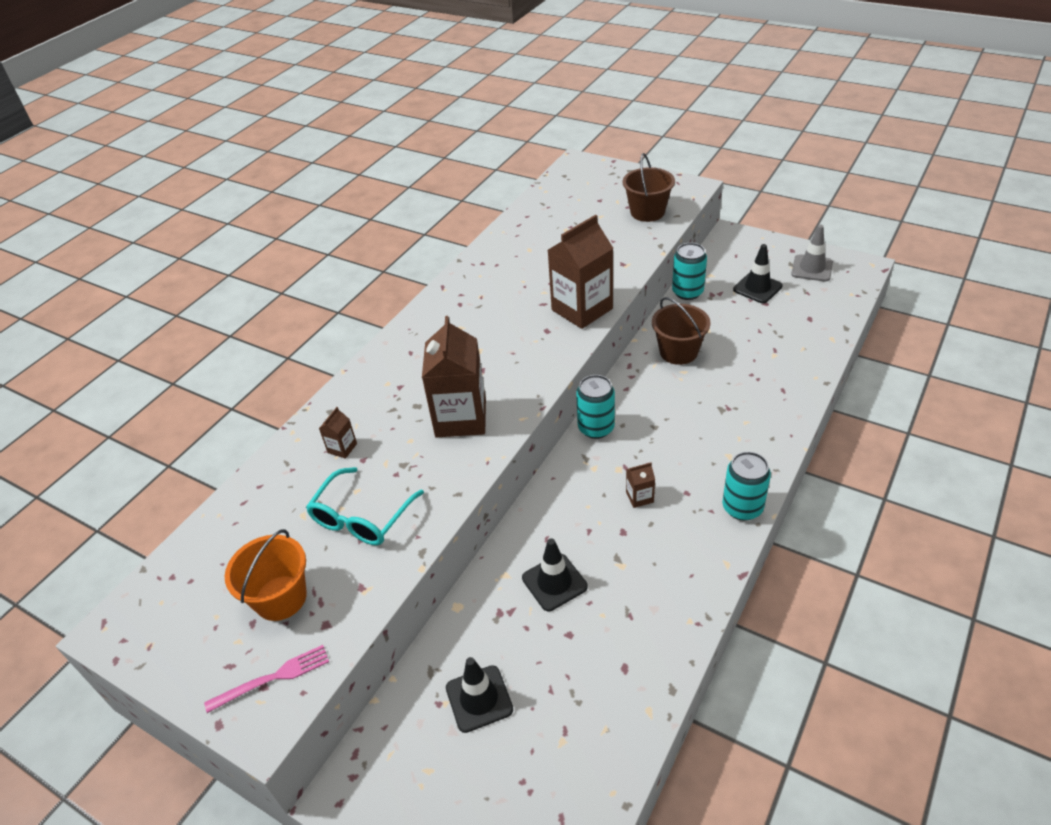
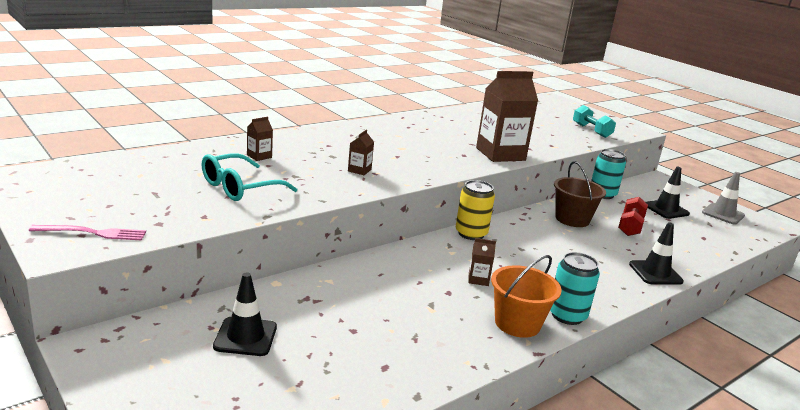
camera: 15 degrees right, 20 degrees down
(280, 598) = (141, 201): orange bucket -> orange bucket (517, 323)
(461, 418) = (359, 170): brown carton -> brown carton, size x0.43
(554, 582) = (366, 298): black traffic cone -> black traffic cone (655, 273)
(596, 428) = (471, 234): turquoise can -> yellow can
(647, 212) = (591, 131): brown bucket -> turquoise dumbbell
(737, 335) = (630, 226): none -> red dumbbell

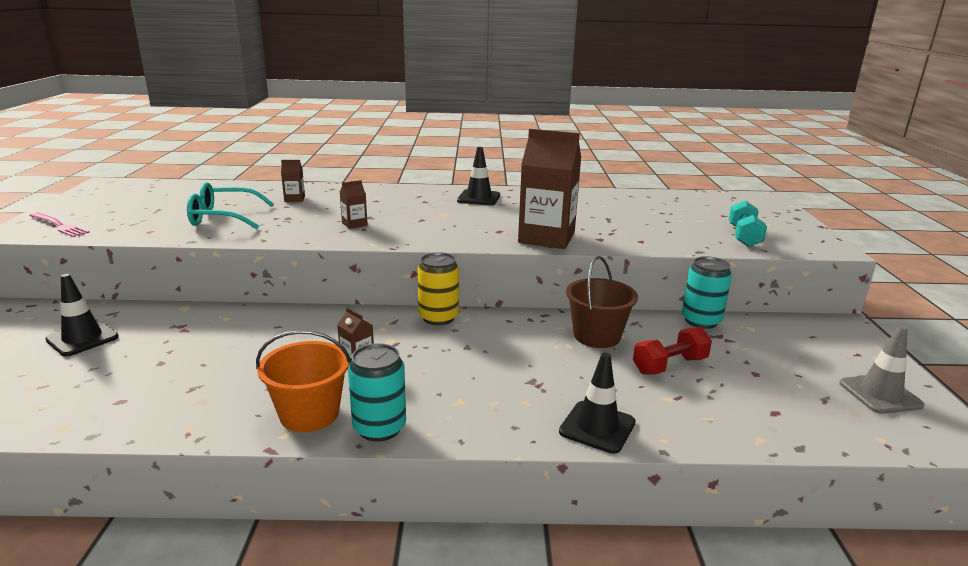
camera: 40 degrees right, 0 degrees up
(666, 209) = (775, 362): black traffic cone -> black traffic cone (478, 198)

